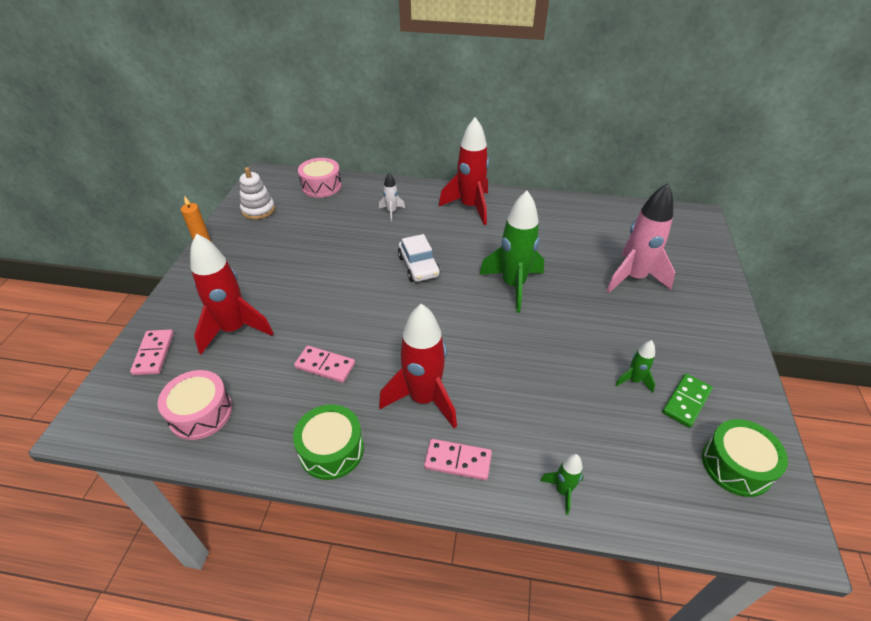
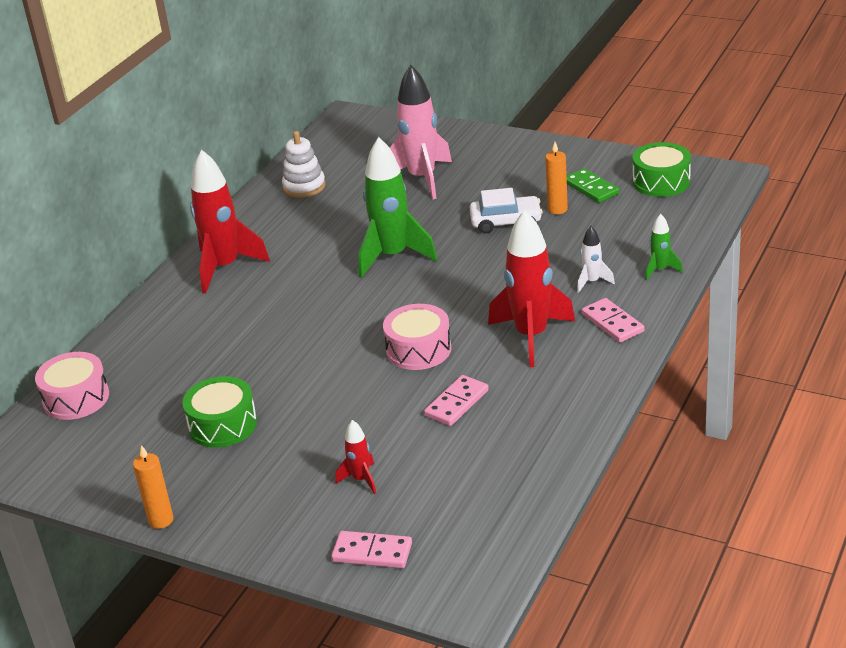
camera: 70 degrees left, 10 degrees down
(201, 413) = (490, 501): pink drum -> pink drum (418, 349)
(234, 329) = (361, 479): red rocket -> red rocket, size x0.47
(258, 210) = (96, 465): white stacking toy -> white stacking toy (304, 187)
(331, 450) = (574, 401): green drum -> green drum (223, 425)
(391, 212) = (191, 334): white rocket -> white rocket (592, 282)
(419, 266) = (321, 321): white car -> white car (506, 222)
(458, 461) = (612, 323): pink domino -> pink domino turned 60 degrees counterclockwise
(634, 380) = (557, 209): green rocket -> orange candle

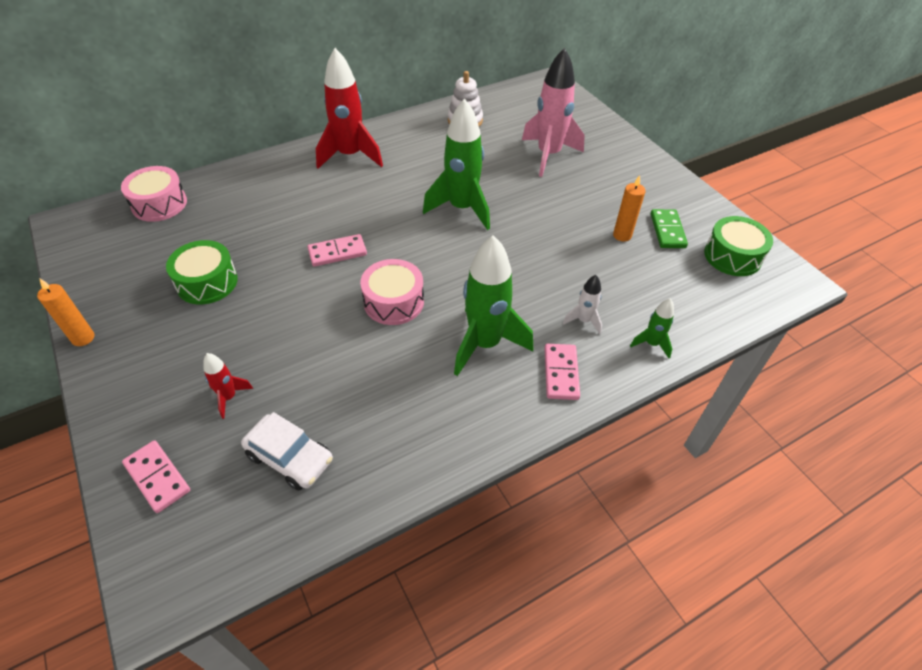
camera: 30 degrees right, 15 degrees up
(457, 403) = (366, 372): pink domino -> pink domino (337, 252)
(506, 222) = (571, 224): white car -> white car (290, 457)
(531, 336) = (485, 344): red rocket -> green rocket

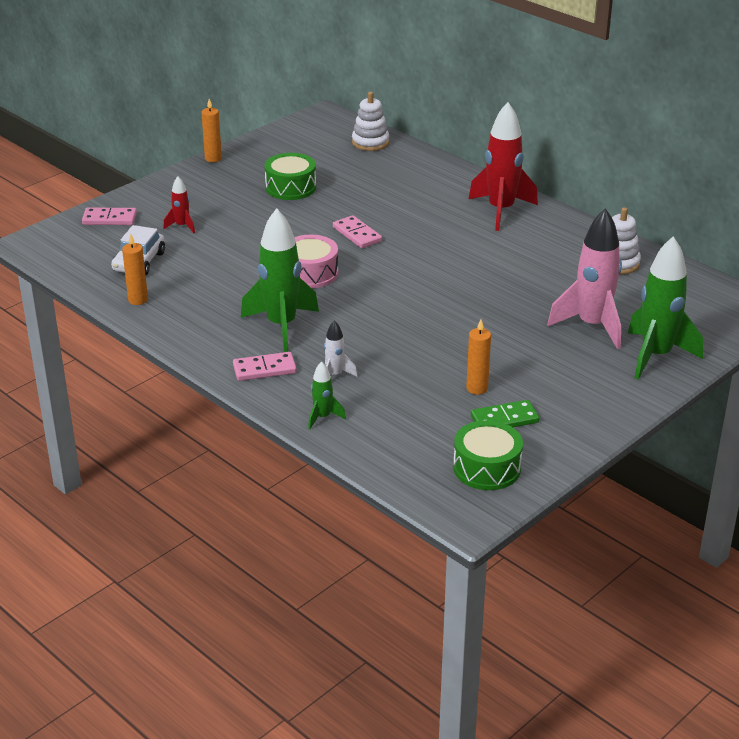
camera: 75 degrees right, 15 degrees down
(157, 477) = (109, 219): pink domino -> pink domino turned 60 degrees clockwise
(159, 204) = (370, 142): pink drum -> white stacking toy
(380, 472) = (138, 300): none -> orange candle
(462, 208) = (459, 286): green rocket -> green rocket (656, 356)

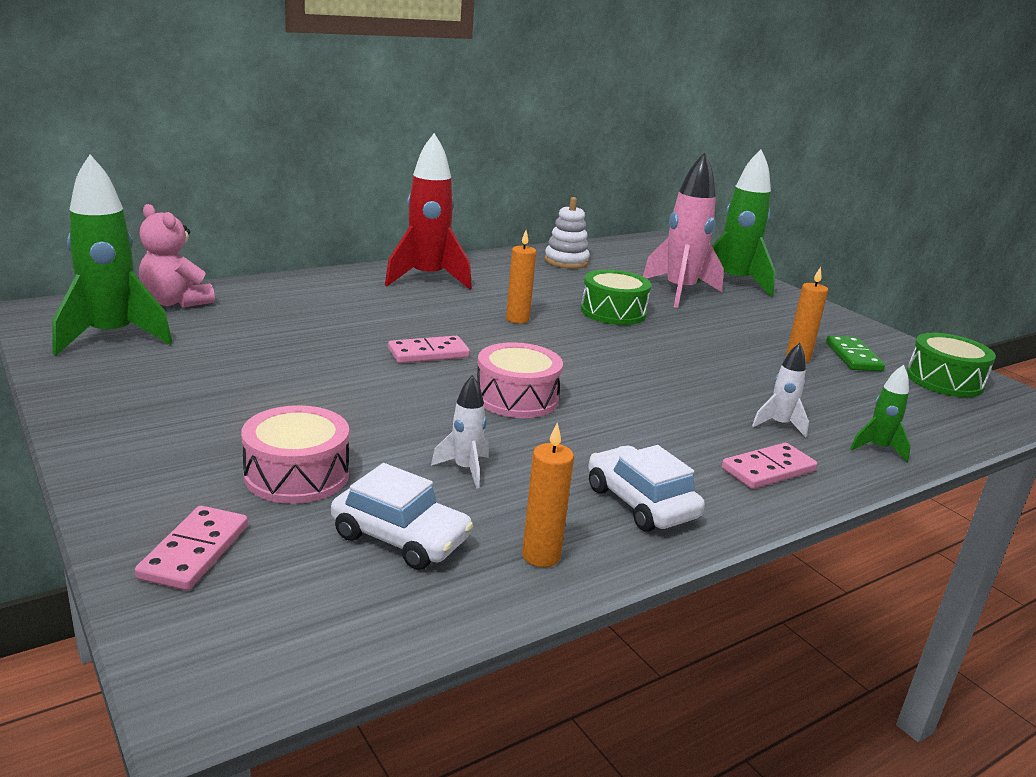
camera: 80 degrees left, 10 degrees down
(182, 226) = (297, 475): red rocket -> pink drum
(202, 325) = (640, 502): none -> white car
(211, 269) = (465, 469): none -> white rocket
(213, 158) = (70, 411): orange candle -> orange candle (517, 319)
(264, 369) = (768, 470): pink domino -> pink domino turned 60 degrees clockwise
(281, 326) = (654, 440): green rocket -> green rocket (112, 337)
(290, 187) = (250, 370): green drum -> green drum (613, 312)
(370, 142) = (175, 302): white stacking toy -> pink teddy bear

